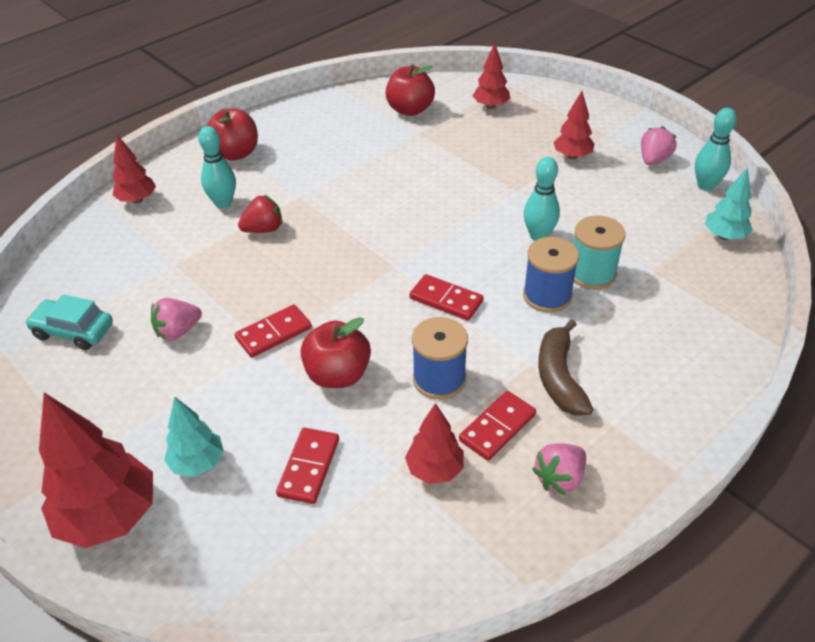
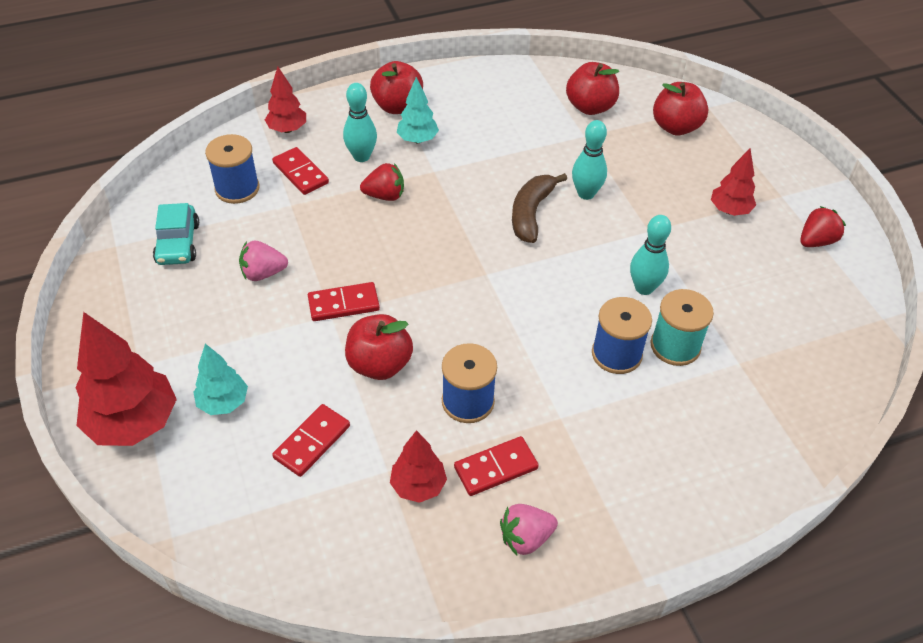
camera: 20 degrees right, 5 degrees up
(73, 331) = (178, 243): turquoise car -> turquoise car turned 135 degrees counterclockwise
(112, 264) = (237, 188): none -> blue spool
(446, 300) = (516, 325): red domino -> red domino (300, 173)
(491, 106) = (676, 127): red tree -> red apple
(559, 377) = (581, 441): brown banana -> brown banana (531, 213)
(653, 160) = (816, 241): pink strawberry -> red strawberry
(706, 186) = (856, 289): turquoise bowling pin -> turquoise bowling pin (586, 193)
(724, 236) = (840, 352): turquoise tree -> turquoise tree (417, 140)

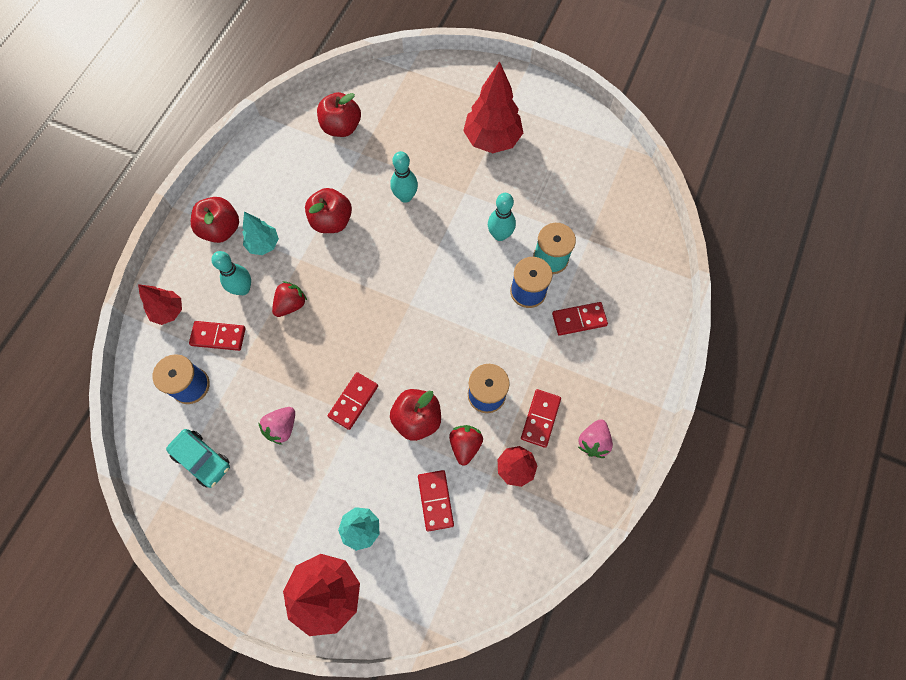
camera: 45 degrees left, 20 degrees up
(531, 213) = (390, 239): brown banana -> none
(643, 420) = (579, 319): none -> red domino
(676, 127) = (406, 101): red apple -> red apple (332, 221)
(729, 210) = (492, 140): red tree -> red tree, size x1.76
(816, 241) = (553, 123): red strawberry -> red strawberry (465, 445)

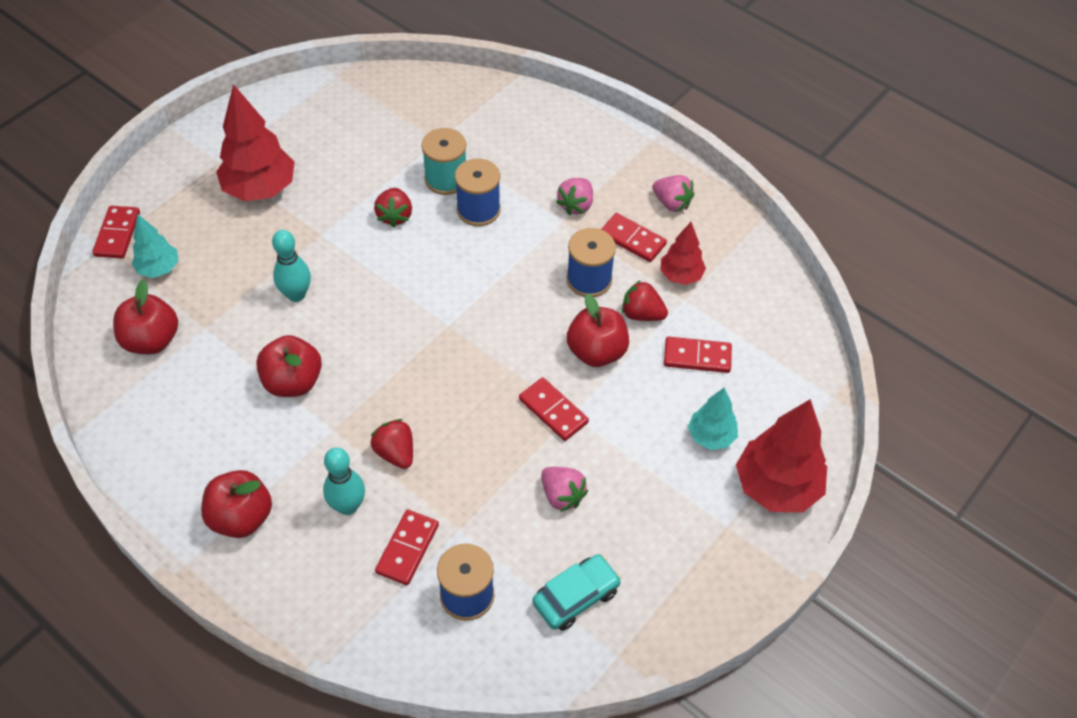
camera: 75 degrees left, 15 degrees down
(168, 311) = (343, 607): red tree -> none
(264, 244) = (291, 468): turquoise tree -> turquoise tree (159, 269)
(500, 235) = (395, 216): turquoise bowling pin -> red strawberry
(561, 363) = (576, 205): none -> pink strawberry
(579, 319) = (530, 175): red domino -> red domino (117, 234)

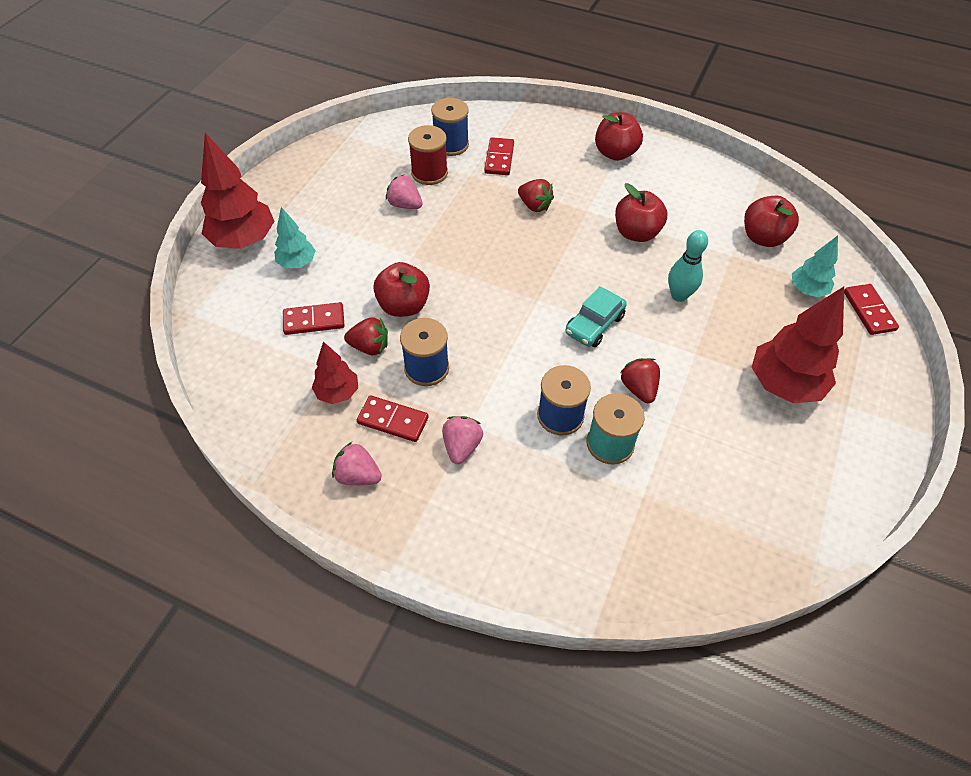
camera: 165 degrees right, 0 degrees up
(348, 506) = (550, 171): turquoise bowling pin -> none
(514, 545) = (429, 173): none -> red spool
(553, 411) = (427, 255): red domino -> none
(576, 597) = (381, 156): turquoise car -> turquoise car (594, 325)

